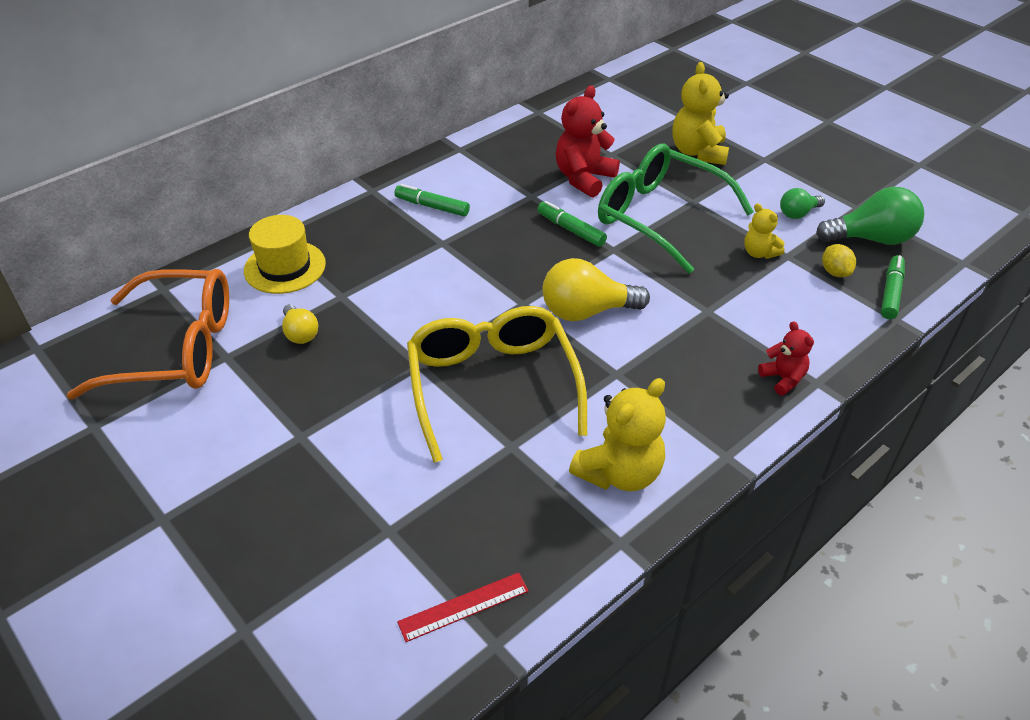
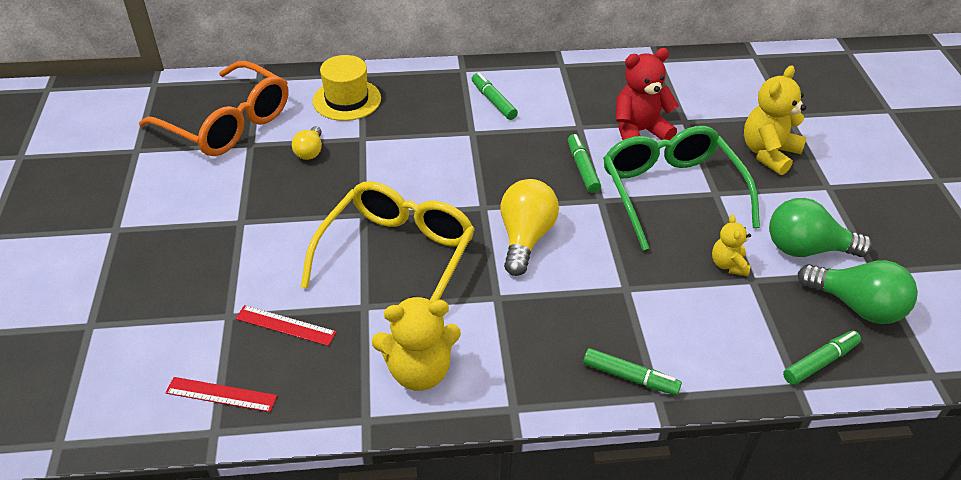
camera: 35 degrees right, 0 degrees up
(456, 506) = (285, 325): none -> red ruler
(586, 311) = (525, 238): yellow light bulb -> yellow light bulb turned 75 degrees clockwise
(783, 379) = (630, 377): red teddy bear -> green marker
(798, 213) = (806, 249): green light bulb -> green light bulb, size x1.81
(835, 272) = (783, 316): yellow lemon -> none

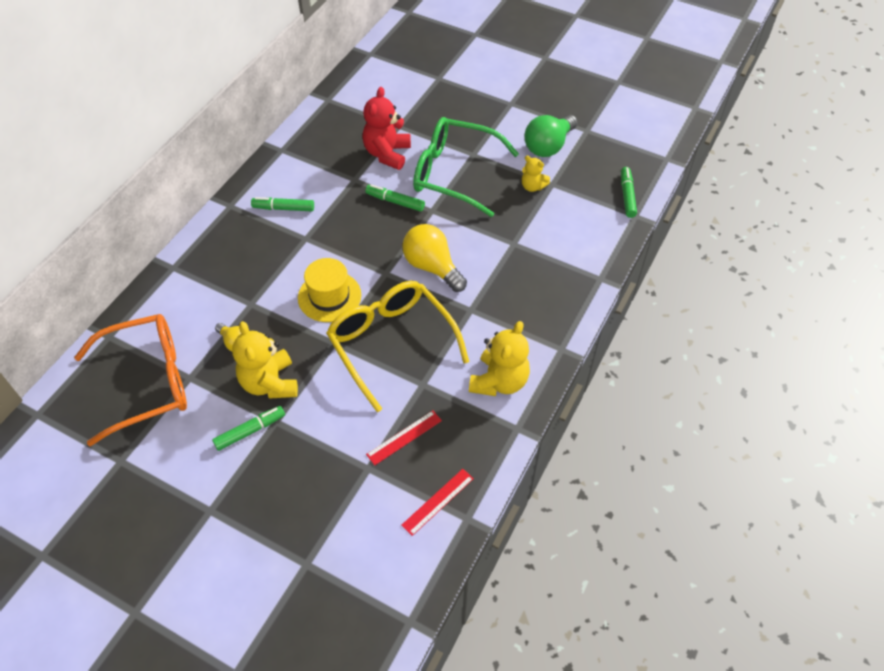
camera: 55 degrees left, 10 degrees up
(347, 100) = (195, 291): yellow hat -> yellow hat (329, 296)
(630, 377) = (578, 282): green marker -> green marker (250, 431)
(768, 153) = (462, 109): yellow teddy bear -> yellow teddy bear (270, 383)
(857, 306) = (603, 155): green light bulb -> none

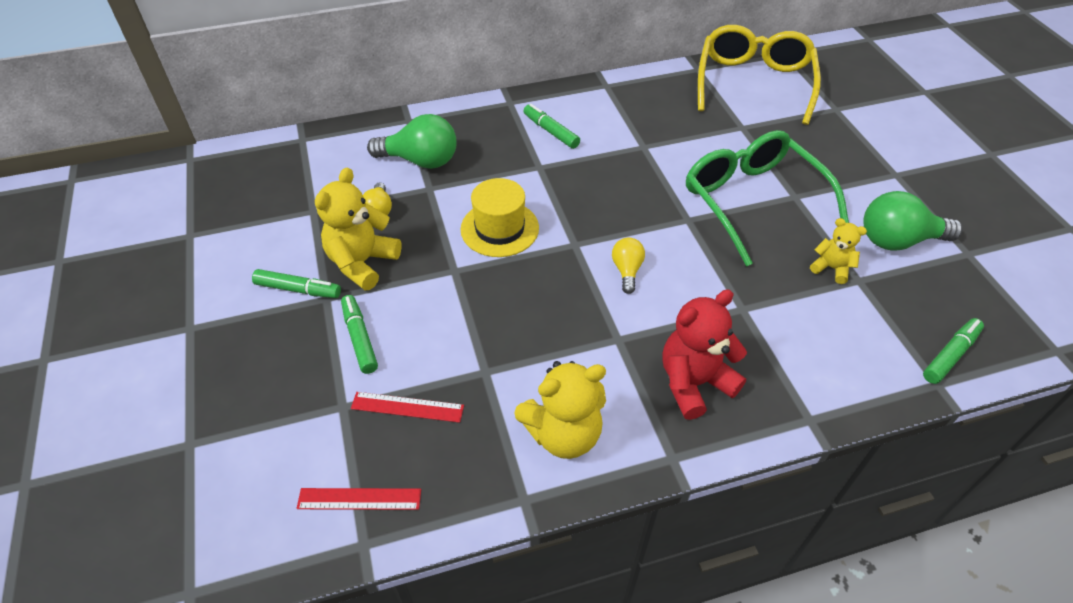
camera: 45 degrees right, 5 degrees down
(148, 382) = (282, 192): orange glasses -> none
(220, 290) = (420, 161): none -> green light bulb
(387, 154) = (702, 144): red teddy bear -> red teddy bear (694, 383)
(391, 343) = (503, 310): yellow glasses -> yellow glasses (753, 83)
(395, 202) = (660, 189): green marker -> green marker (360, 338)
(432, 267) = (627, 271): yellow light bulb -> yellow light bulb, size x0.55
(532, 186) = (831, 268): yellow teddy bear -> yellow teddy bear turned 135 degrees clockwise

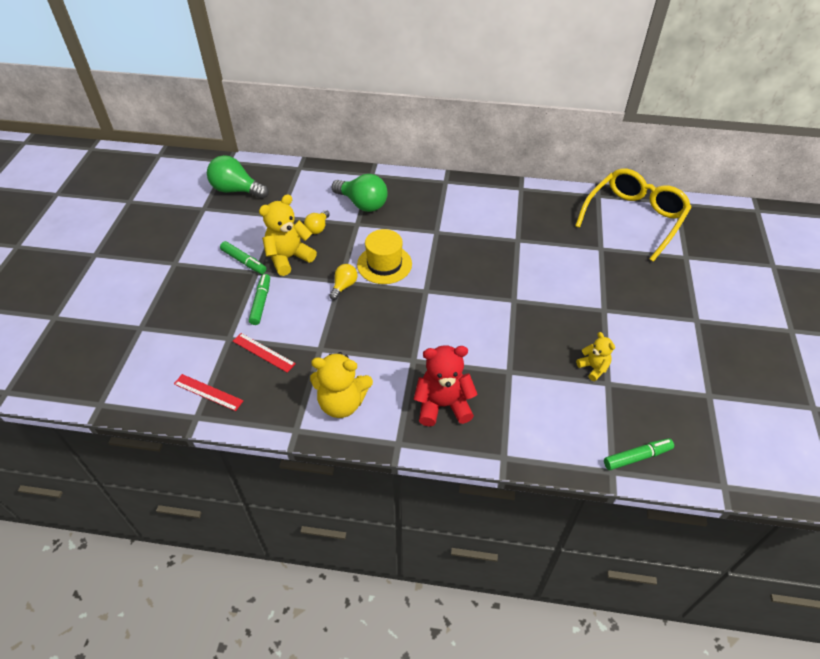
camera: 25 degrees right, 0 degrees up
(551, 131) = (460, 210): green marker -> none
(627, 271) = (448, 319): yellow light bulb -> yellow light bulb (344, 286)
(752, 201) = (569, 303): green glasses -> none
(897, 240) = (659, 367): green light bulb -> green light bulb (236, 190)

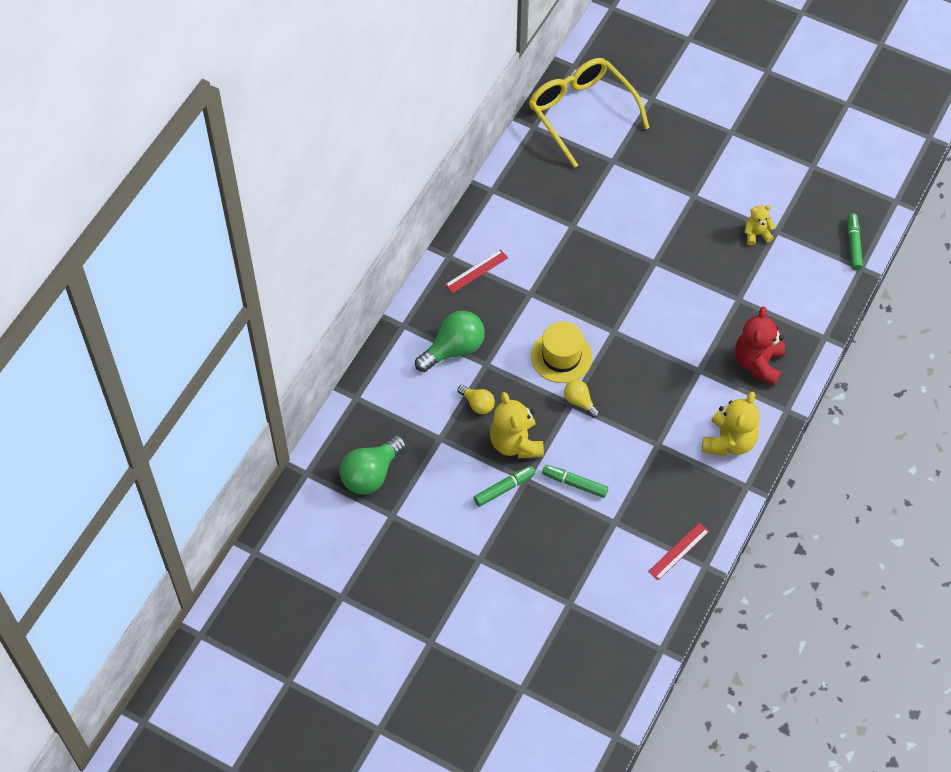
camera: 70 degrees left, 10 degrees up
(263, 352) = (644, 494): red ruler -> red ruler (476, 271)

